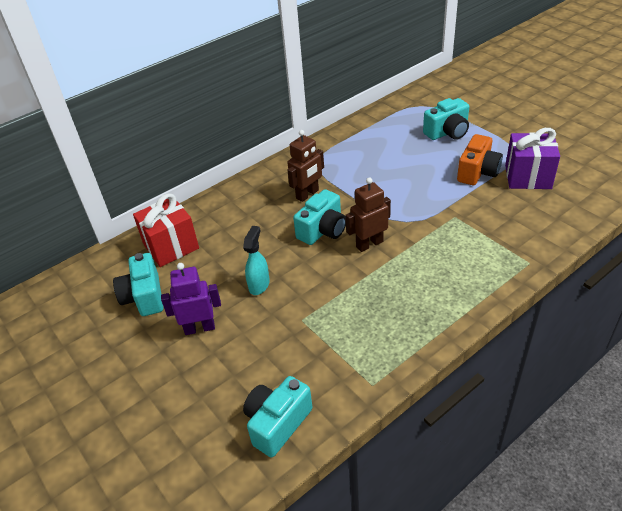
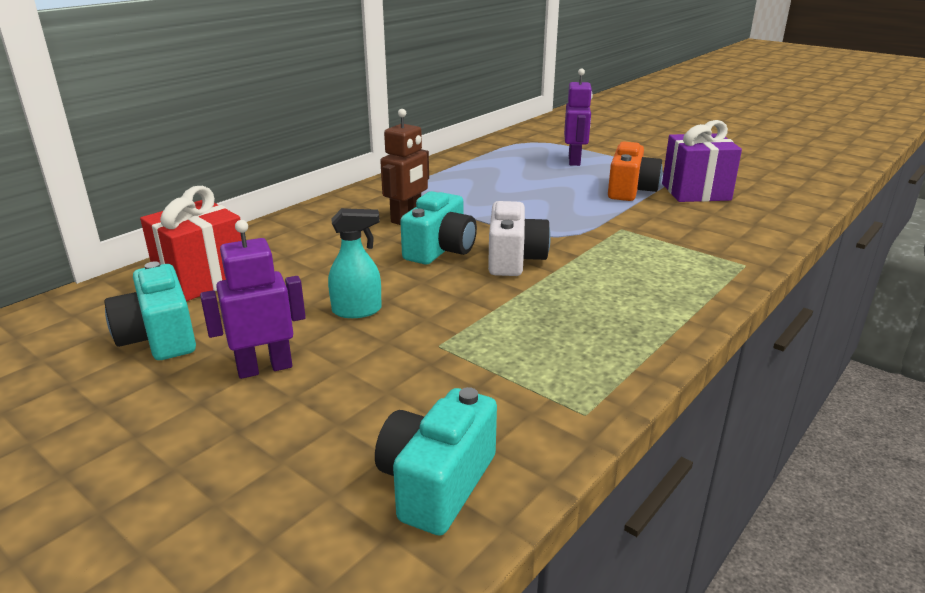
camera: 15 degrees left, 15 degrees down
(259, 285) = (357, 311): turquoise spray bottle -> turquoise spray bottle turned 75 degrees clockwise
(369, 244) = (514, 259): brown robot -> white camera
(447, 132) = (574, 161): turquoise camera -> purple robot

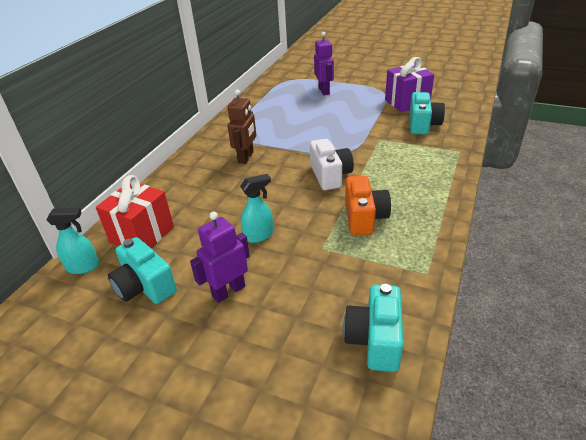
camera: 15 degrees left, 10 degrees up
(102, 299) = (83, 267): none -> turquoise spray bottle
(440, 250) = (282, 178): turquoise camera -> turquoise camera (423, 125)
(630, 190) = (369, 108): orange camera -> orange camera (364, 217)

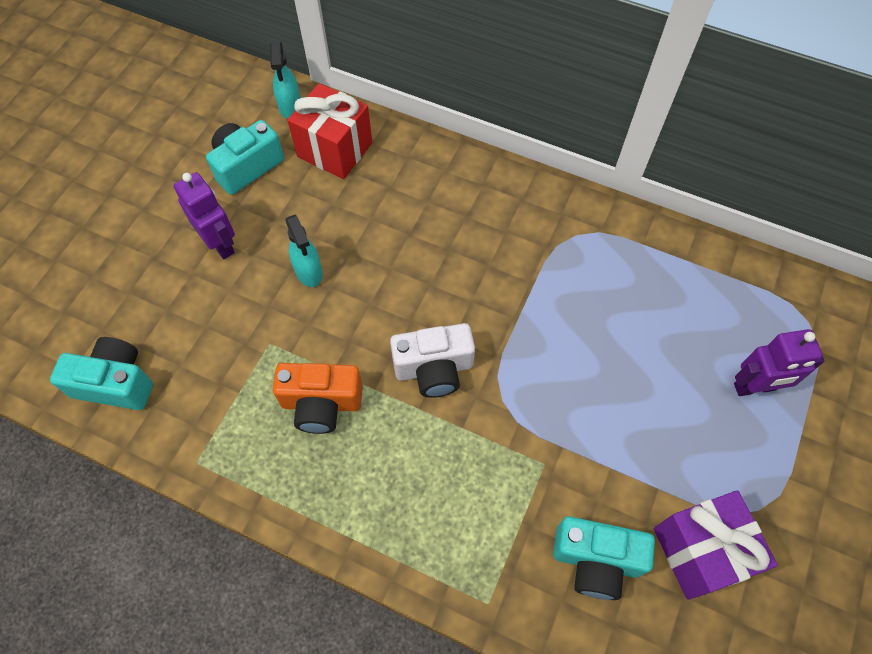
camera: 90 degrees right, 25 degrees up
(246, 157) = (499, 252): brown robot -> none

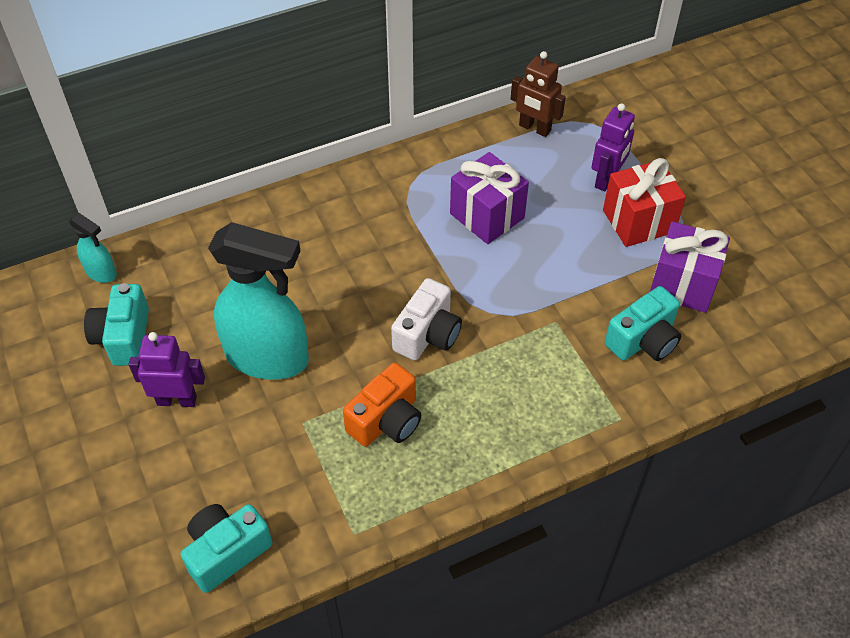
camera: 50 degrees left, 10 degrees down
(309, 272) = (268, 358): turquoise spray bottle -> turquoise spray bottle, size x2.17
(335, 150) = (177, 271): red gift -> red gift (638, 221)
(605, 318) = (487, 216): none -> purple gift
(747, 281) = (534, 128): none -> brown robot

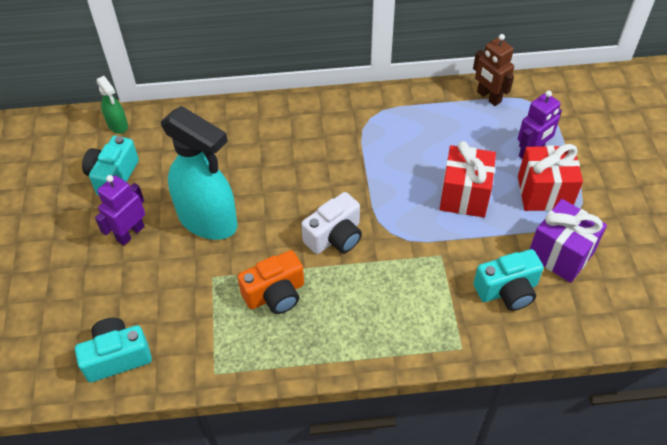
camera: 20 degrees right, 0 degrees up
(101, 273) = (118, 125): turquoise spray bottle -> green spray bottle
(177, 400) = (130, 233): purple robot -> purple robot turned 75 degrees counterclockwise
(487, 216) = (421, 156): purple gift -> none
(554, 247) = (464, 195): none -> red gift

